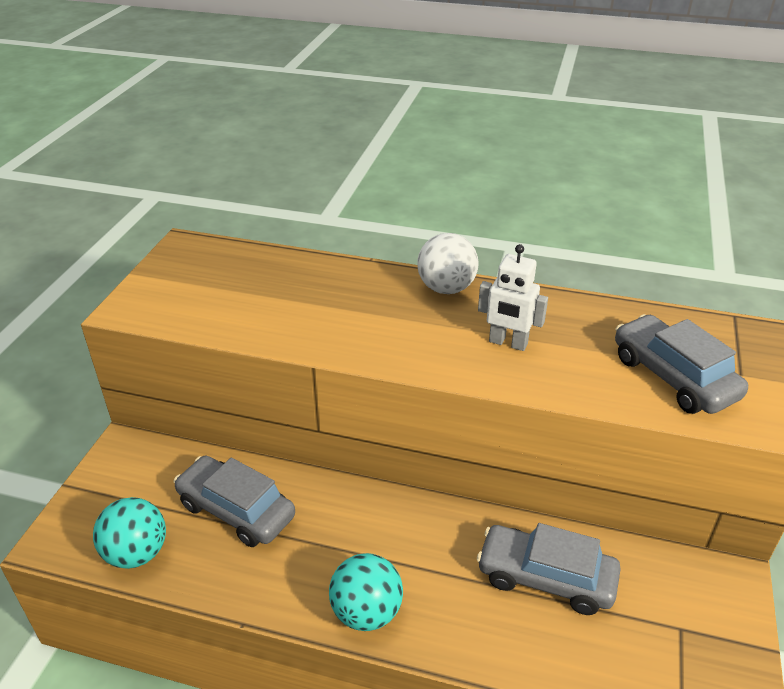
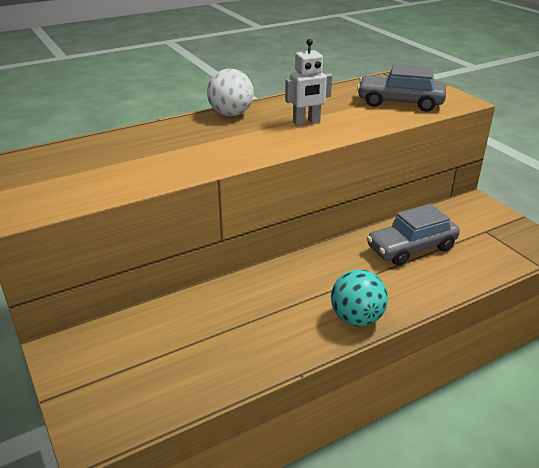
camera: 45 degrees left, 5 degrees down
(137, 553) = (172, 394): turquoise ball -> none
(236, 510) = (205, 327): grey car -> none

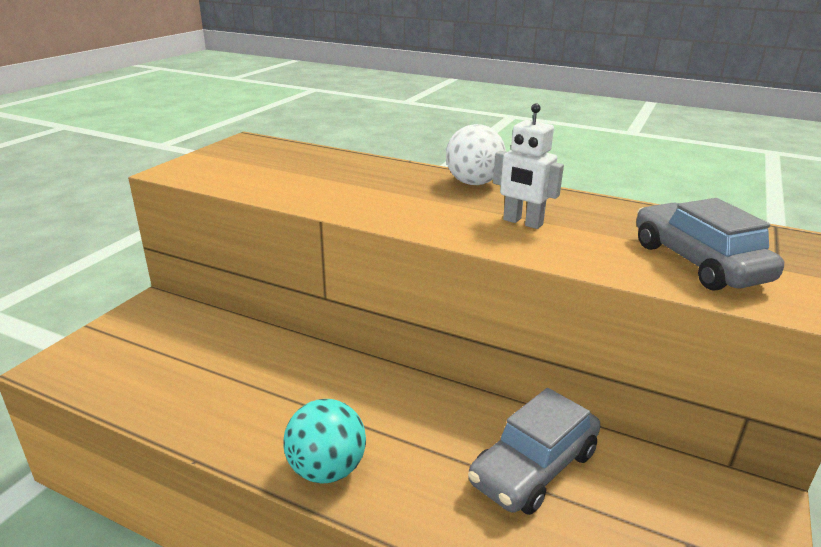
camera: 55 degrees right, 5 degrees down
(411, 248) = (534, 467): grey car -> grey car turned 75 degrees counterclockwise

